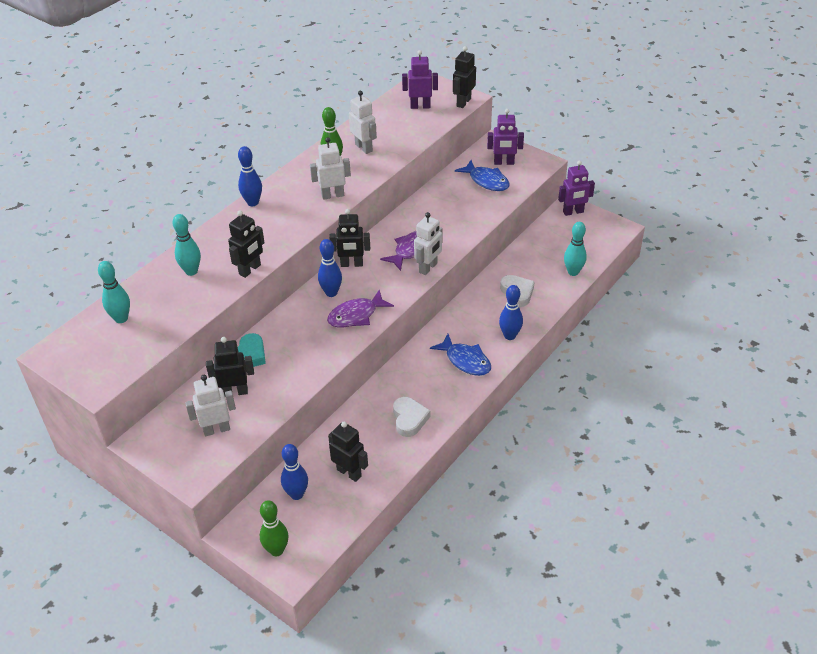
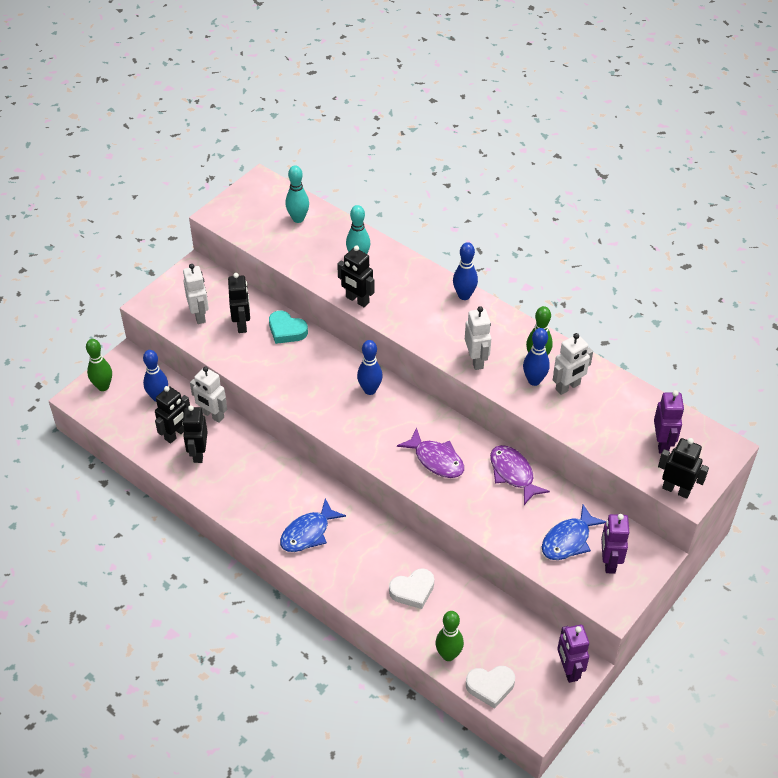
camera: 90 degrees right, 5 degrees up
(351, 264) = (414, 406): black robot -> black robot (198, 453)
(356, 315) = (334, 411): purple fish -> purple fish (513, 474)
(409, 419) = (233, 481): white heart -> white heart (490, 687)
(428, 268) = (405, 474): white robot -> white robot (212, 415)
(510, 336) = (342, 577): blue bowling pin -> blue bowling pin (534, 380)
(573, 272) = (448, 655): turquoise bowling pin -> green bowling pin

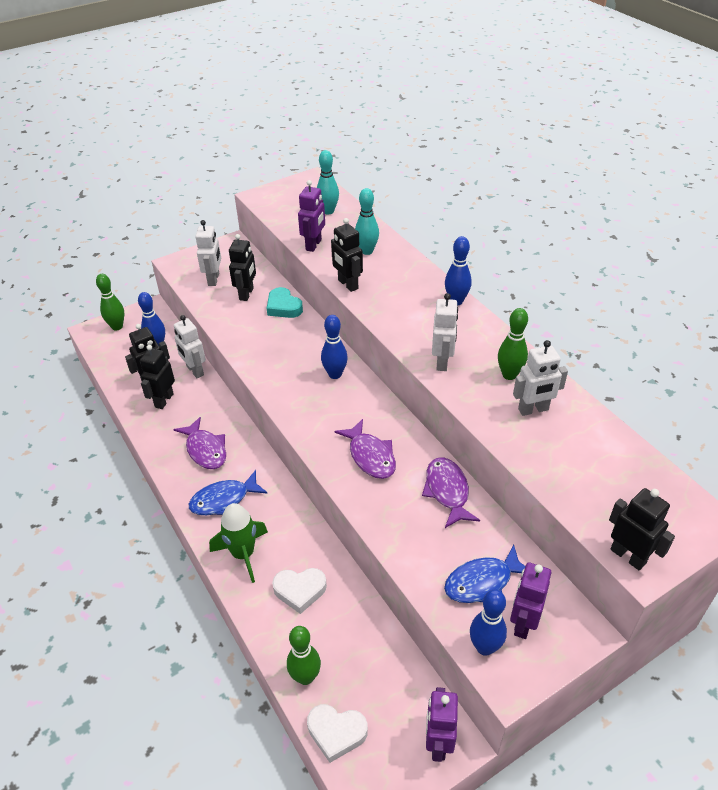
camera: 20 degrees right, 5 degrees down
(266, 491) = (205, 450): none -> purple fish
(350, 575) = (243, 554): none -> green rocket
(534, 380) = (497, 395): blue bowling pin -> blue bowling pin (484, 647)
(662, 443) = (627, 496): purple robot -> purple robot (314, 245)

